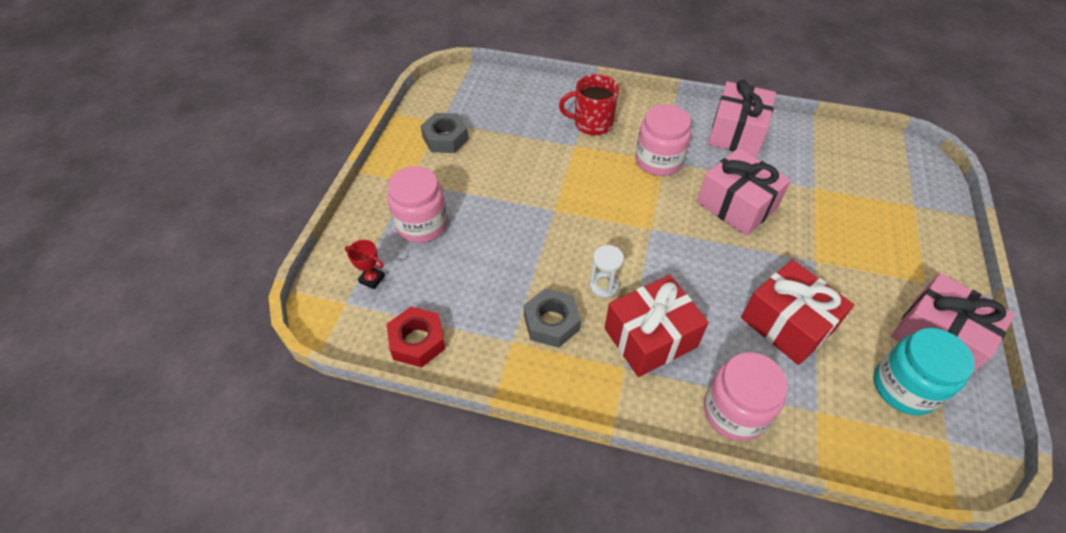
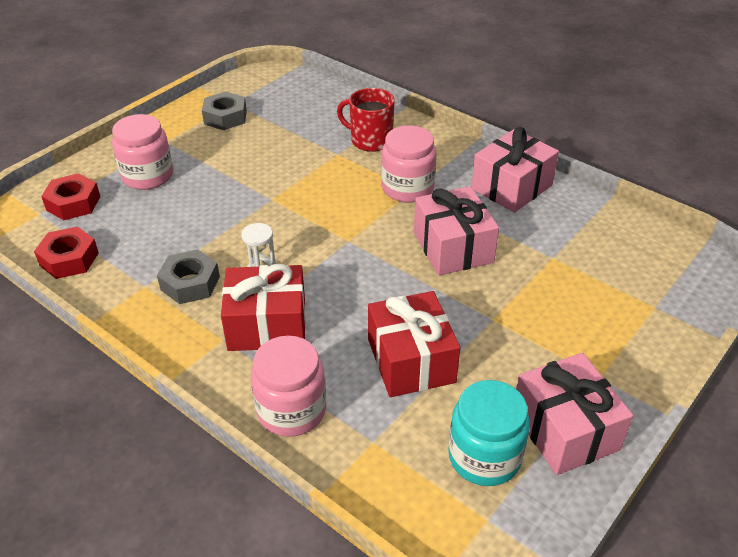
camera: 25 degrees right, 10 degrees down
(372, 279) = (73, 203): red trophy -> red nut

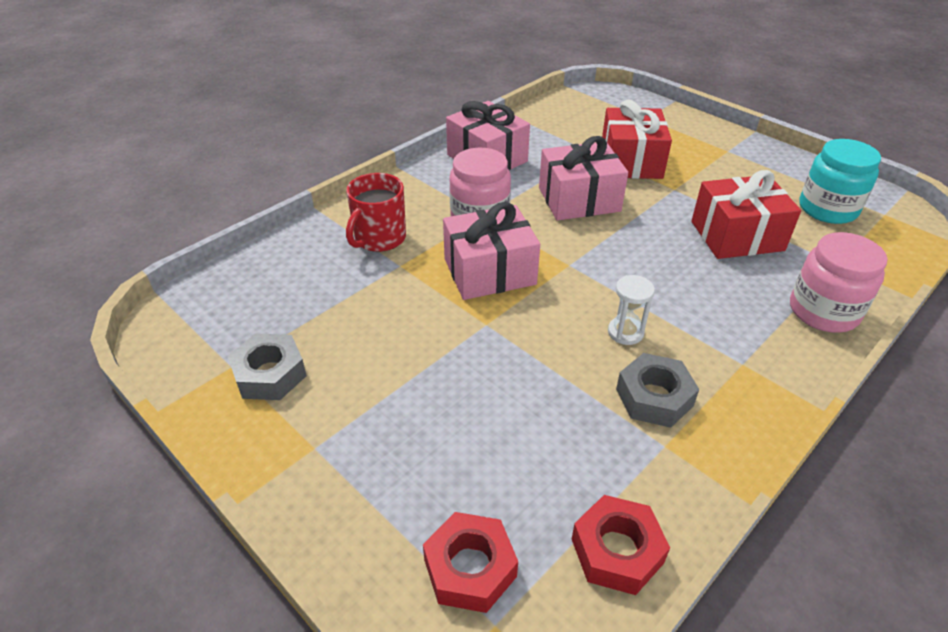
camera: 85 degrees left, 0 degrees up
(148, 176) = (409, 464): pink jar -> none
(267, 325) = (713, 328): red gift -> red gift (631, 161)
(565, 429) = (785, 171): pink gift -> pink gift (489, 271)

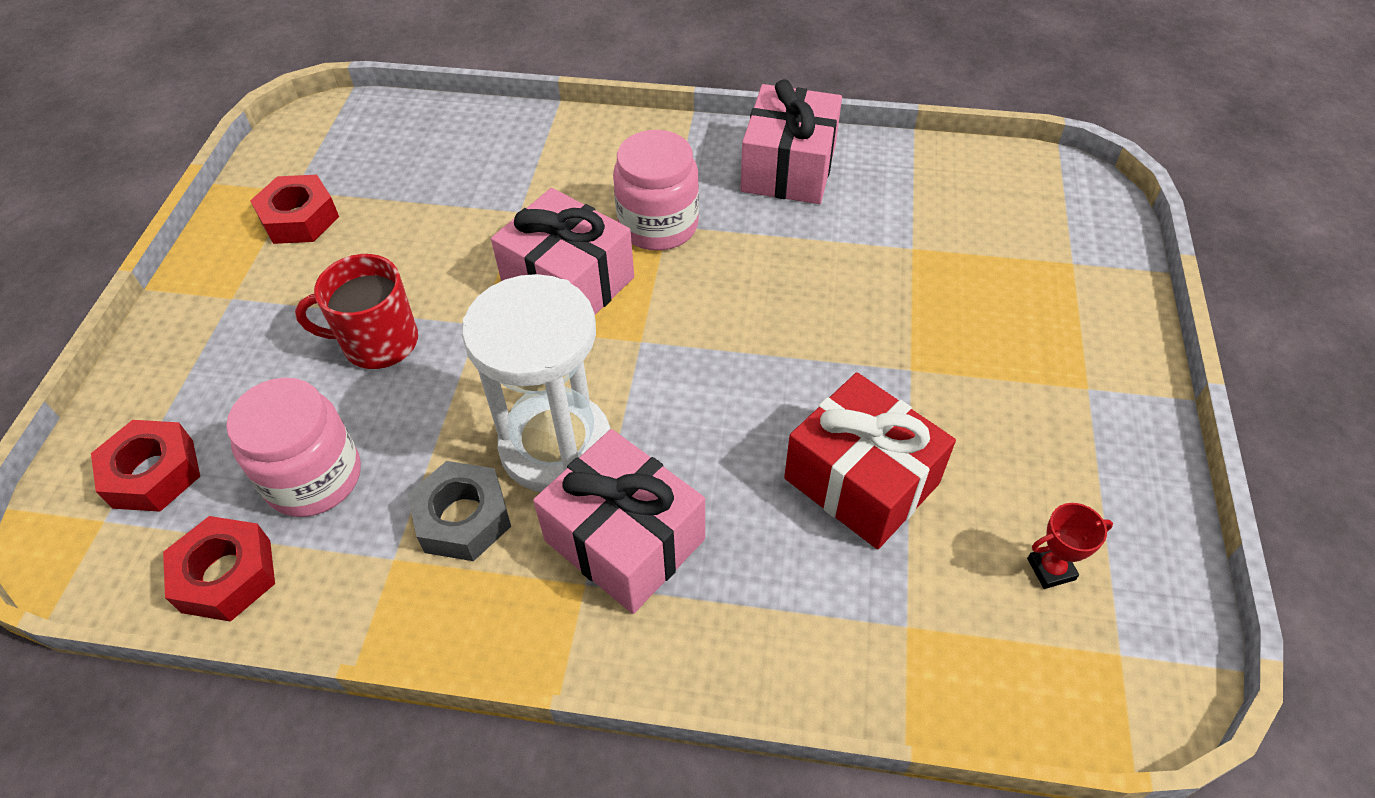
camera: 55 degrees right, 10 degrees up
(270, 374) = (299, 218): grey nut -> red nut
(379, 238) = (550, 172): red mug -> red mug (378, 342)
(579, 199) = (784, 288): pink gift -> pink gift (624, 540)
(625, 332) = (556, 446): white hourglass -> white hourglass, size x2.30
(631, 161) = (932, 297): red gift -> none
(823, 311) = (768, 641): pink jar -> pink jar (313, 477)
(827, 209) = (1051, 569): turquoise jar -> red trophy

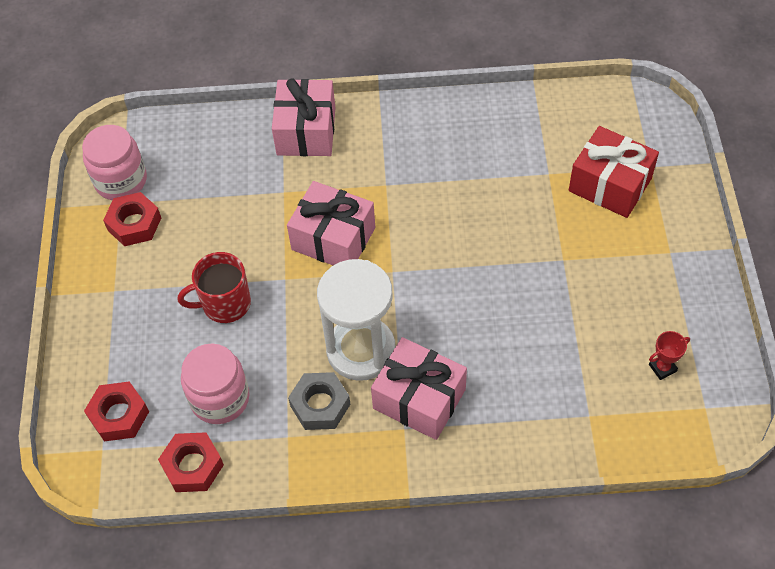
camera: 10 degrees left, 5 degrees up
(658, 225) = (380, 186): pink jar -> pink jar (121, 181)
(788, 168) = (455, 126): pink gift -> pink gift (306, 131)
(861, 480) = (547, 336): red gift -> red gift (610, 184)

